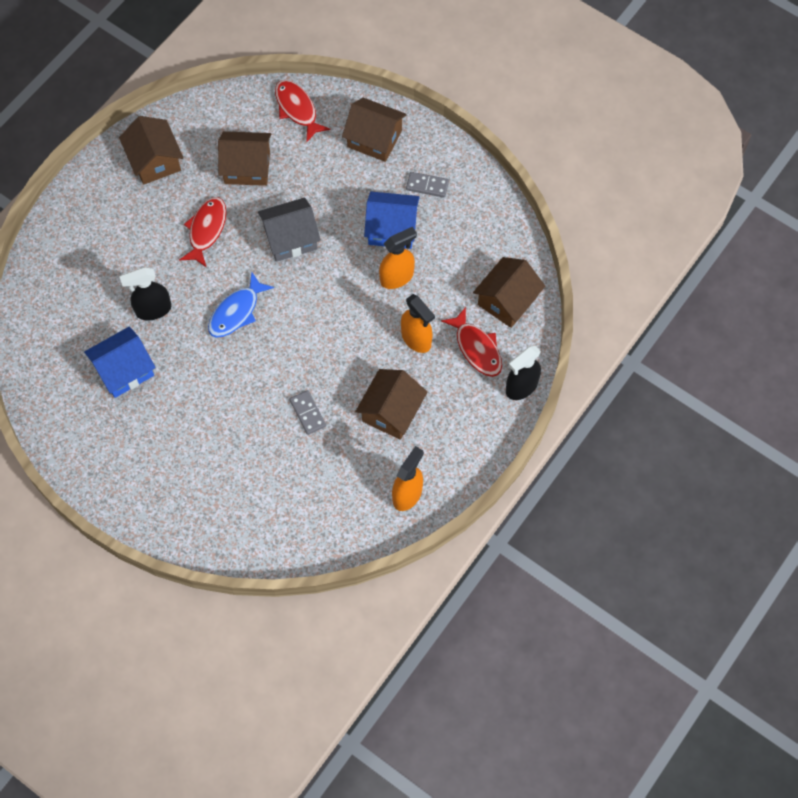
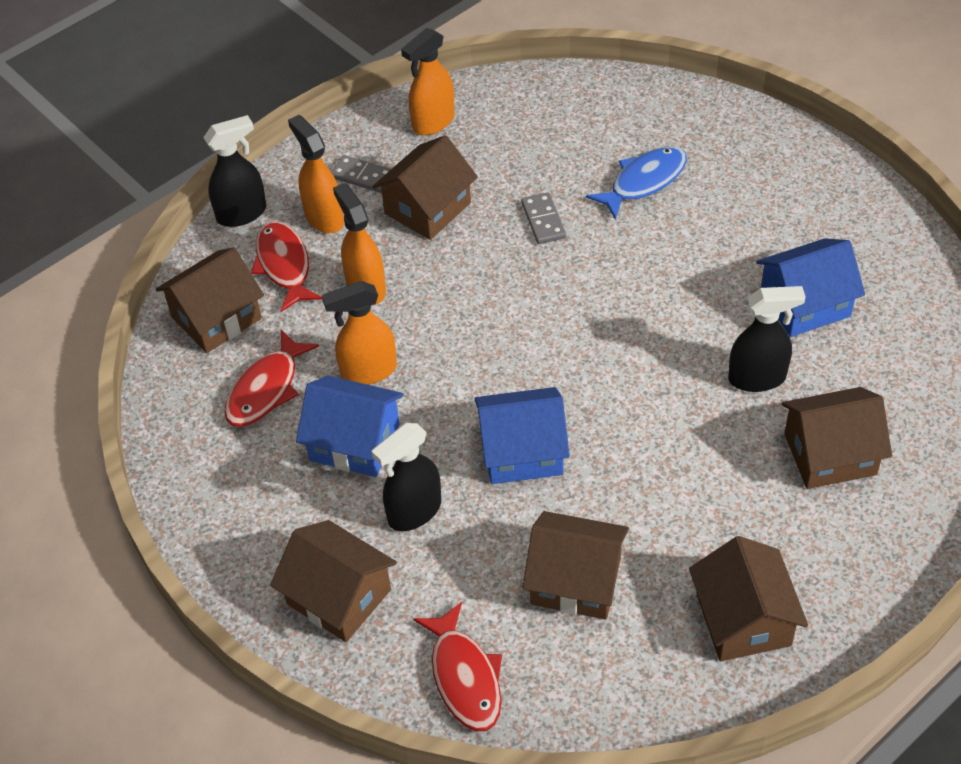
camera: 165 degrees left, 15 degrees down
(108, 265) = (830, 454): none -> brown house
(206, 230) = (660, 485): red fish -> red fish (266, 389)
(236, 312) = (626, 358): blue fish -> blue fish (644, 182)
(290, 238) = (522, 452): grey house -> blue house
(345, 192) = (414, 512): none -> black spray bottle
(427, 186) = (275, 501): grey domino -> grey domino (363, 176)
(462, 392) = (324, 217): none -> orange spray bottle

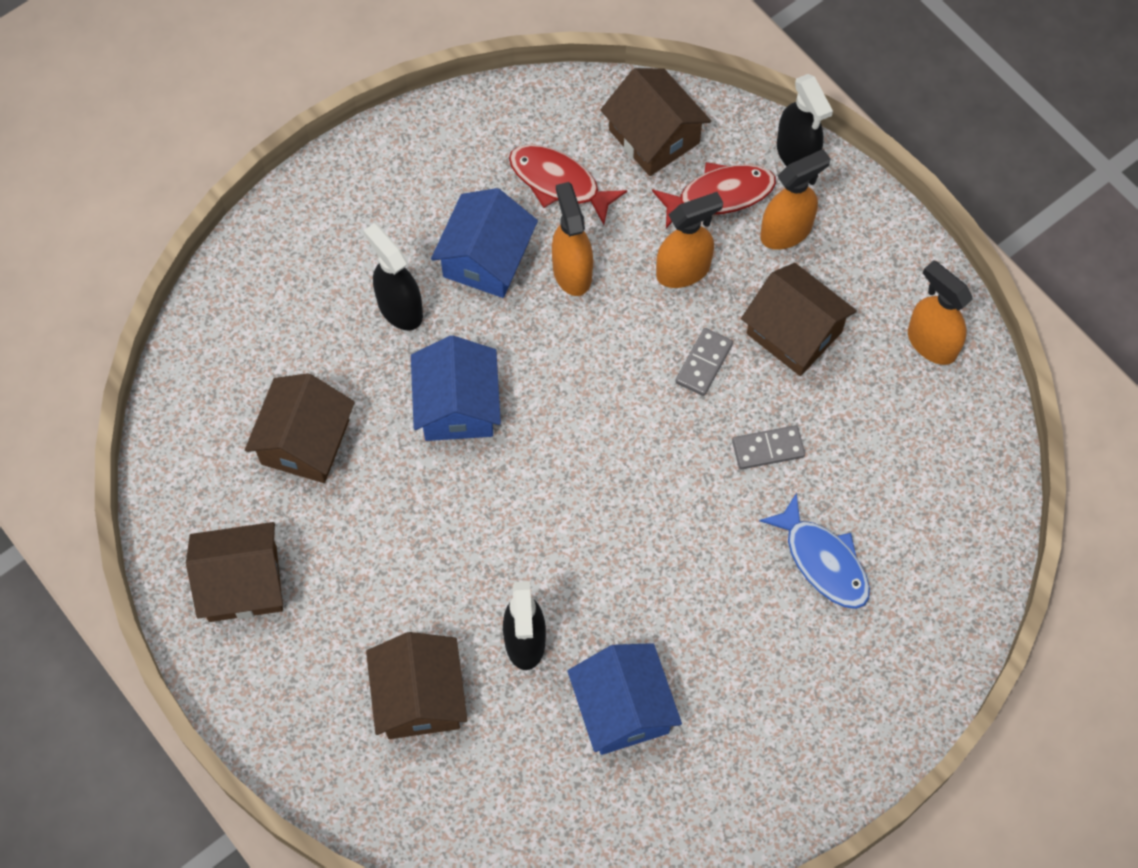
camera: 90 degrees right, 15 degrees up
(339, 597) = (317, 245): brown house -> none
(363, 176) = (847, 269): grey domino -> grey domino (704, 363)
(464, 677) = (222, 343): red fish -> none

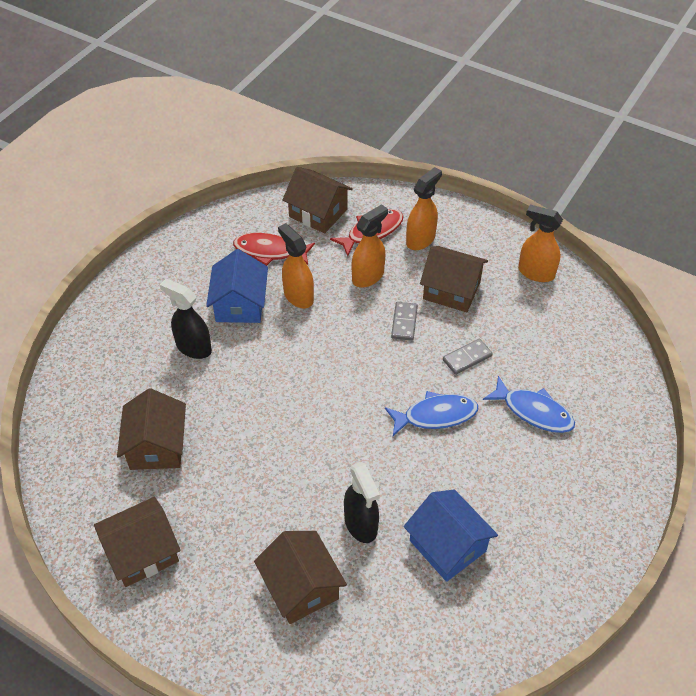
camera: 20 degrees left, 15 degrees down
(457, 406) = (254, 393): blue house -> none
(686, 521) = (435, 415): none -> blue fish
(797, 154) = (408, 200): black spray bottle -> none

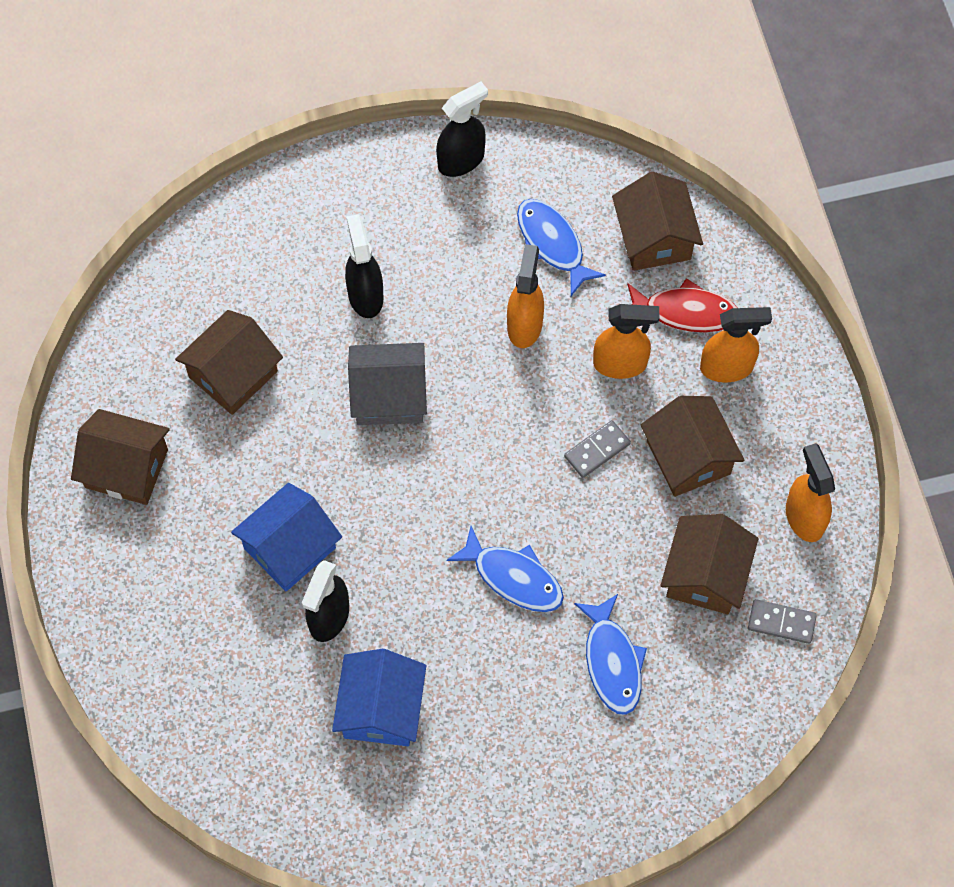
camera: 45 degrees right, 15 degrees up
(176, 249) = (461, 160): none -> black spray bottle
(240, 304) = (458, 284): blue house -> blue house (290, 548)
(263, 384) = (389, 395): none -> grey house
(269, 251) = (552, 244): red fish -> blue fish
(301, 587) = (221, 624): brown house -> brown house (705, 575)
(467, 358) = (614, 546): grey domino -> grey domino (781, 622)

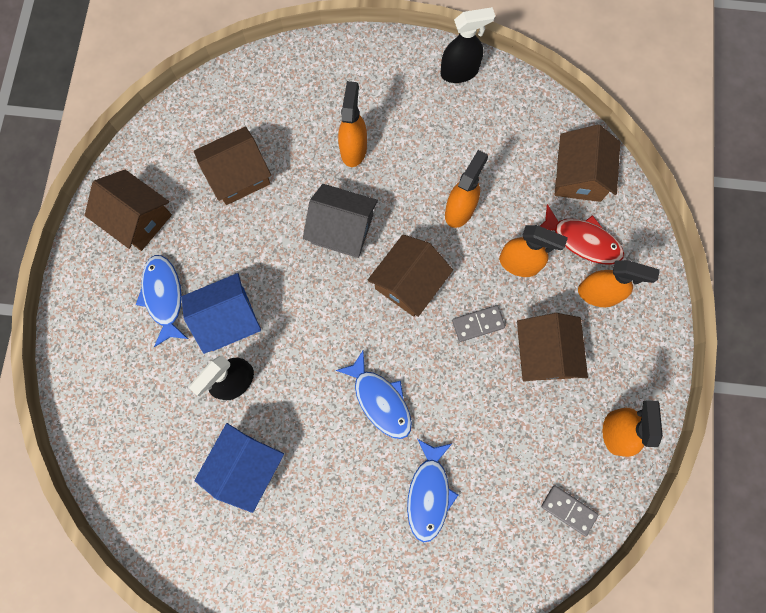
camera: 20 degrees right, 10 degrees up
(365, 295) = (353, 149): black spray bottle -> orange spray bottle
(552, 244) = (502, 156): blue fish -> blue fish (164, 297)
(705, 575) = (524, 450): brown house -> brown house (409, 283)

